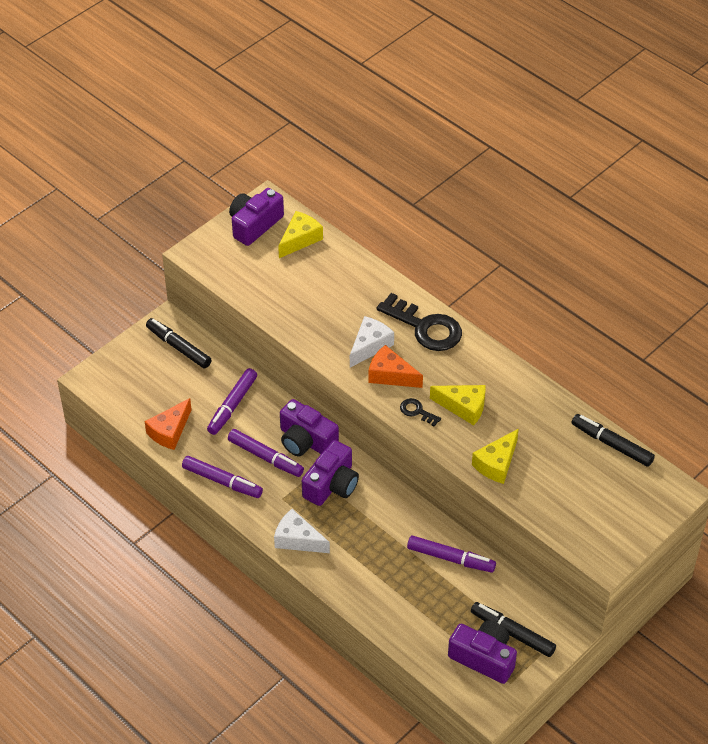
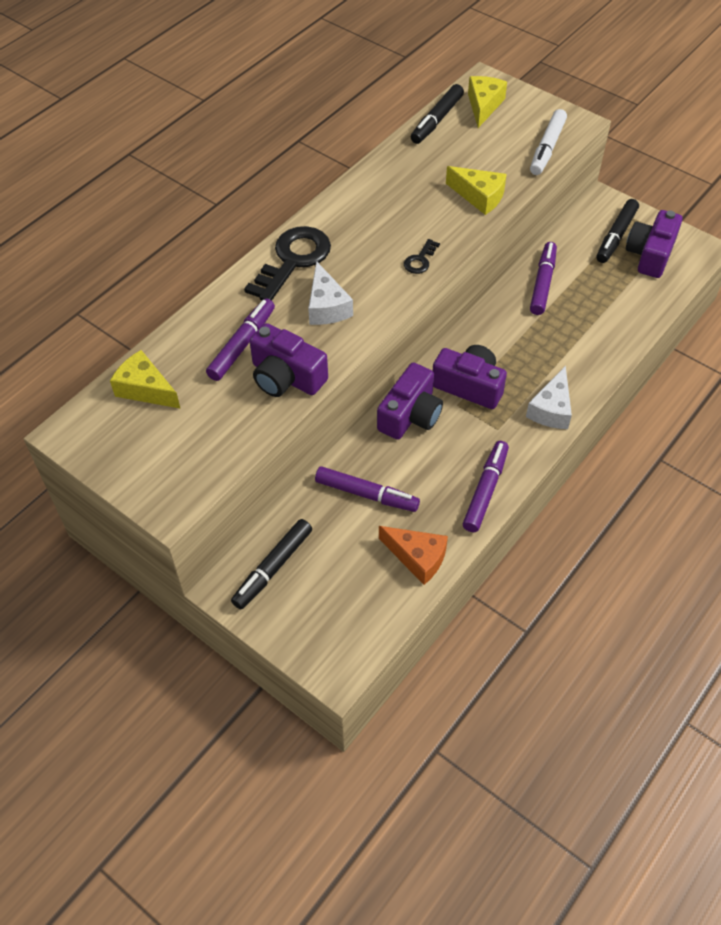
camera: 95 degrees left, 5 degrees up
(254, 225) = (115, 442): purple camera -> purple camera (286, 377)
(265, 457) = (441, 451): purple marker -> purple marker (242, 345)
(369, 346) = (327, 306): white cheese -> white cheese turned 135 degrees counterclockwise
(390, 375) = (370, 285): orange cheese -> none
(463, 407) = (407, 224): yellow cheese -> yellow cheese (483, 106)
(565, 528) = (547, 148): none -> white marker

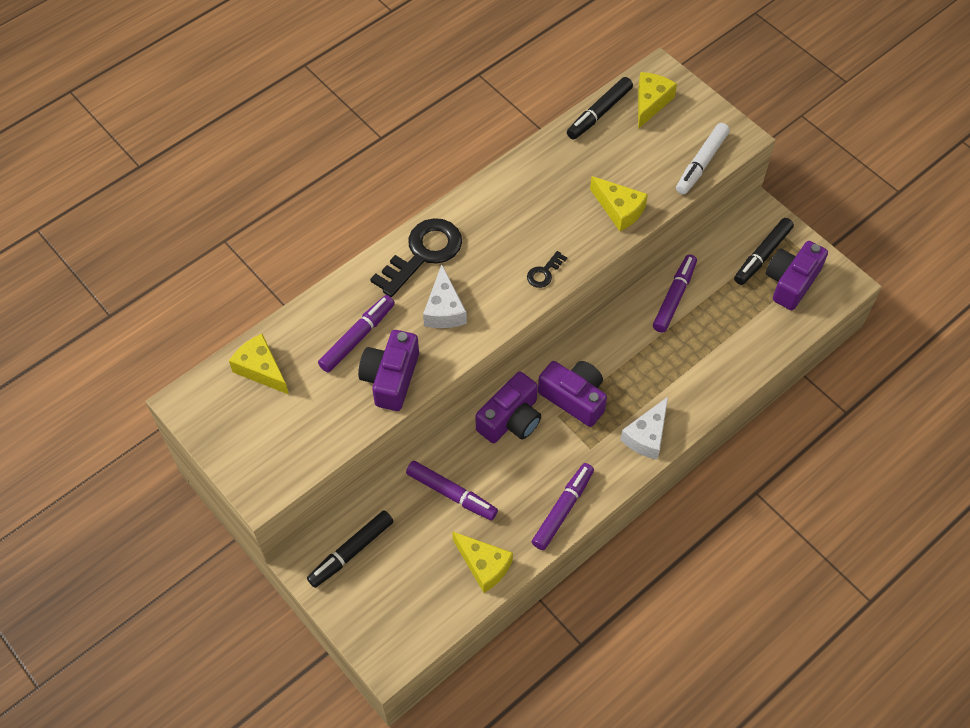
camera: 10 degrees right, 5 degrees up
(286, 377) = (391, 378): purple camera -> purple camera turned 60 degrees clockwise
(417, 557) = (484, 565): orange cheese -> yellow cheese

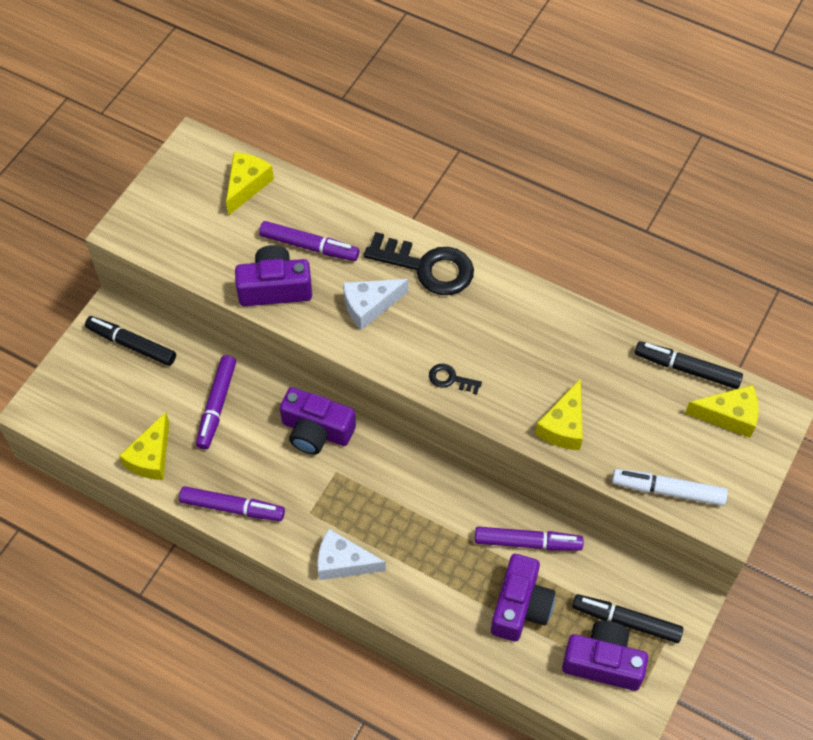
camera: 70 degrees right, 0 degrees up
(574, 398) = (362, 481): purple camera -> purple camera (520, 606)

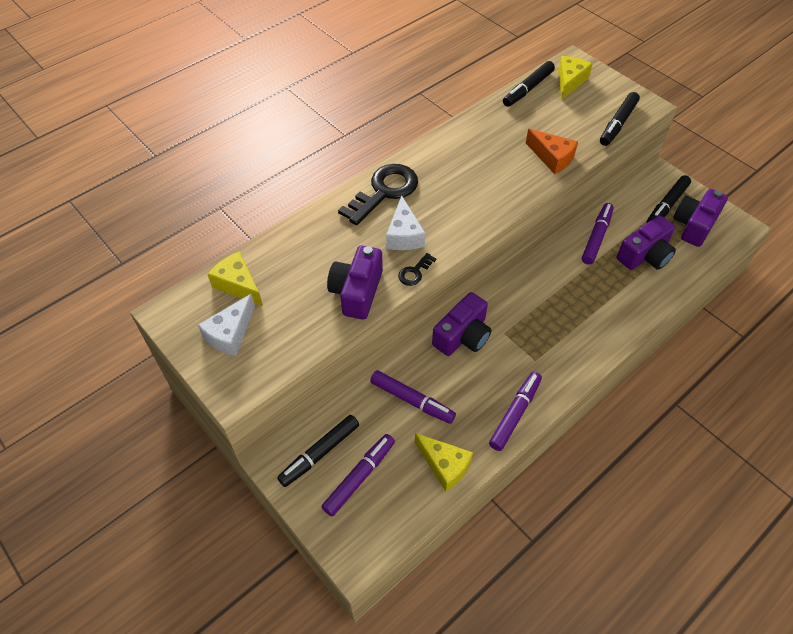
camera: 70 degrees left, 5 degrees down
(309, 246) = (326, 258): purple marker -> purple marker (359, 477)
(343, 562) = (585, 349): white cheese -> white cheese (230, 334)
(450, 379) = (491, 206): black key -> black key (414, 272)
(520, 606) = (645, 255): purple camera -> purple camera turned 105 degrees clockwise
(564, 426) = (552, 158): yellow cheese -> orange cheese
(668, 490) = (618, 124): white marker -> black marker

